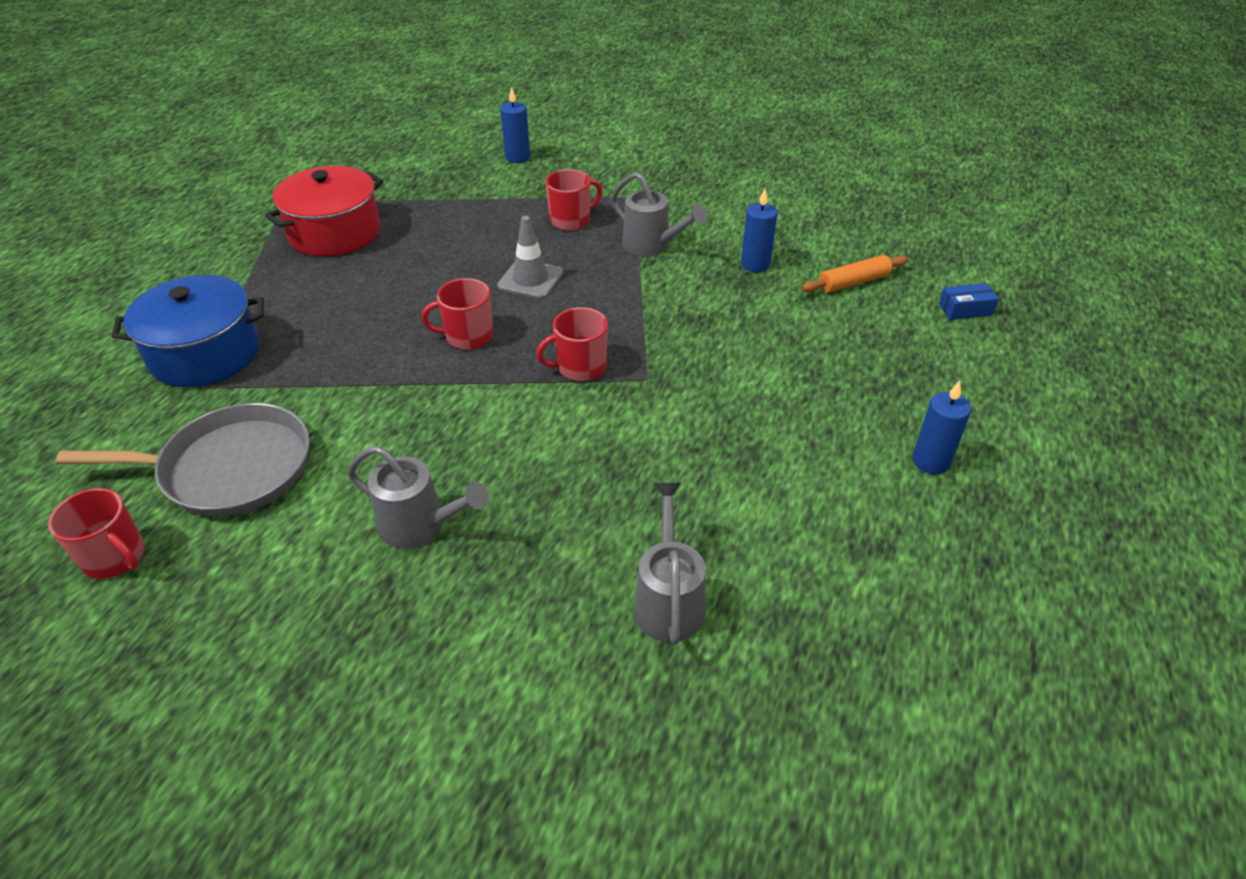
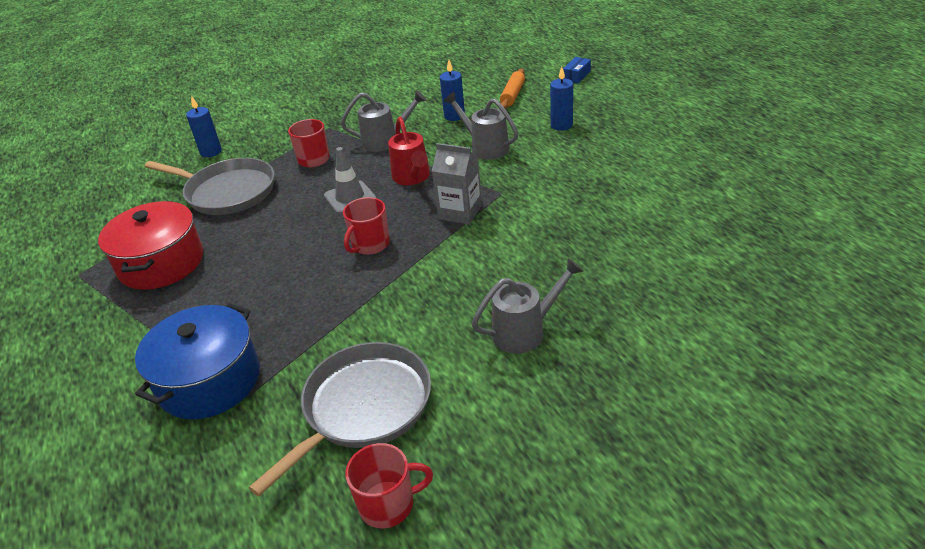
camera: 45 degrees left, 5 degrees down
(466, 204) = (227, 192): none -> grey pan
(580, 367) = (460, 212): red mug -> grey carton
(606, 300) = (412, 178): none -> red watering can
(669, 599) = (681, 257): grey watering can -> grey watering can (485, 147)
(931, 461) = (669, 135): blue candle -> blue candle (561, 125)

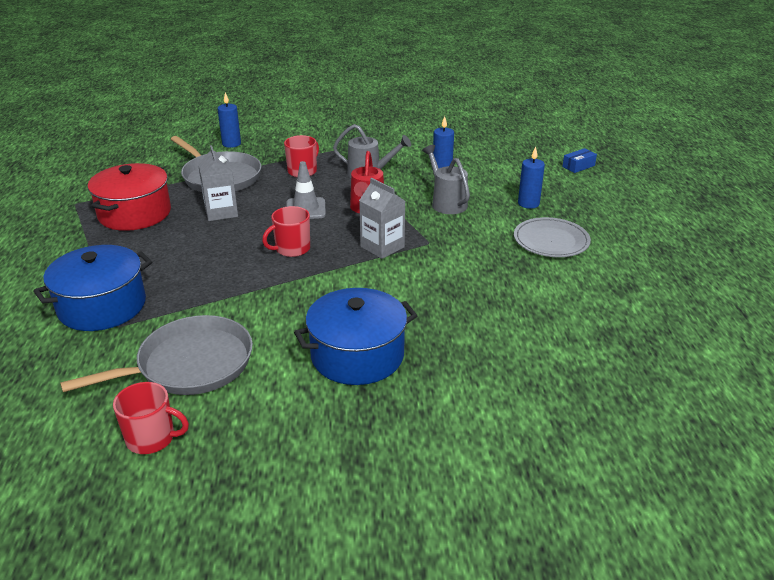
camera: 20 degrees right, 5 degrees down
(261, 230) = (221, 212): none -> grey carton
(513, 95) = (507, 166): orange rolling pin -> none
(526, 331) = (357, 355): grey watering can -> blue pot
(610, 155) = (551, 240): none -> grey plate

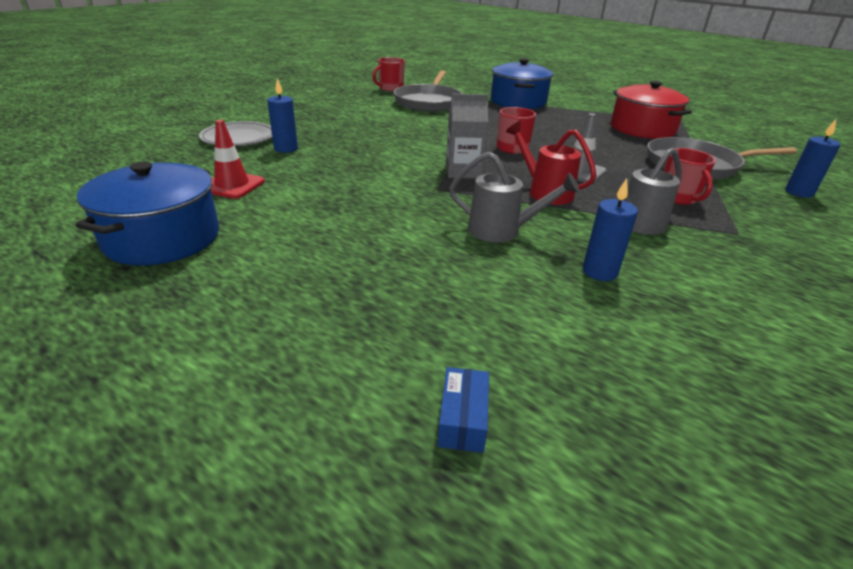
camera: 130 degrees right, 0 degrees up
(221, 212) = (612, 148): grey carton -> none
(357, 355) = (359, 125): blue pot -> blue pot (162, 238)
(528, 203) = (421, 276): blue candle -> blue candle (286, 149)
(551, 240) = (330, 240): grey plate -> grey plate (239, 137)
(577, 318) = (232, 185): none -> red traffic cone

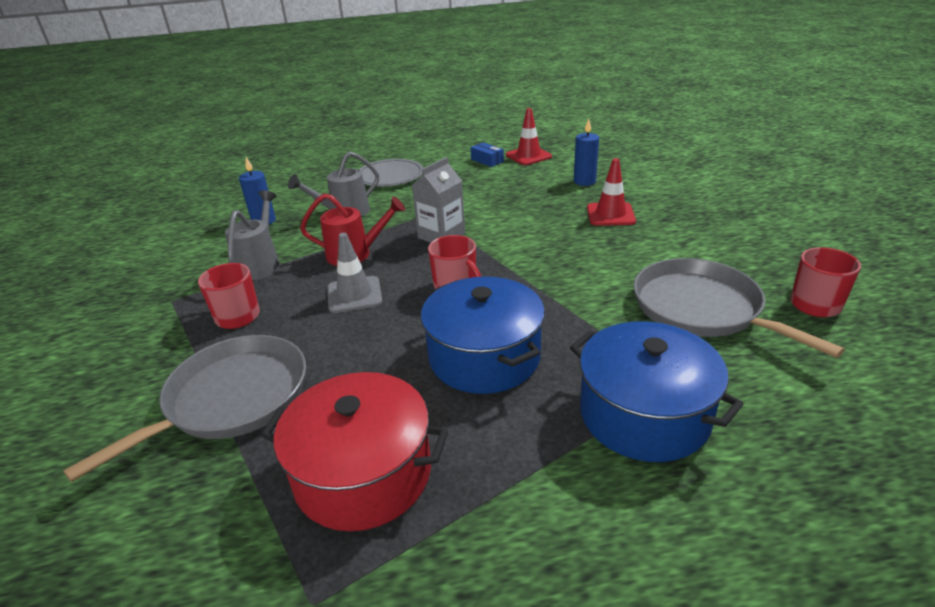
camera: 135 degrees right, 0 degrees up
(162, 238) = (479, 136): blue pot -> blue pot (484, 357)
(239, 137) = (633, 170): grey plate -> grey plate (390, 176)
(345, 131) = (610, 214): none -> red traffic cone
(462, 419) = (276, 161): blue box -> blue box (487, 160)
(798, 192) = (84, 419): blue candle -> none

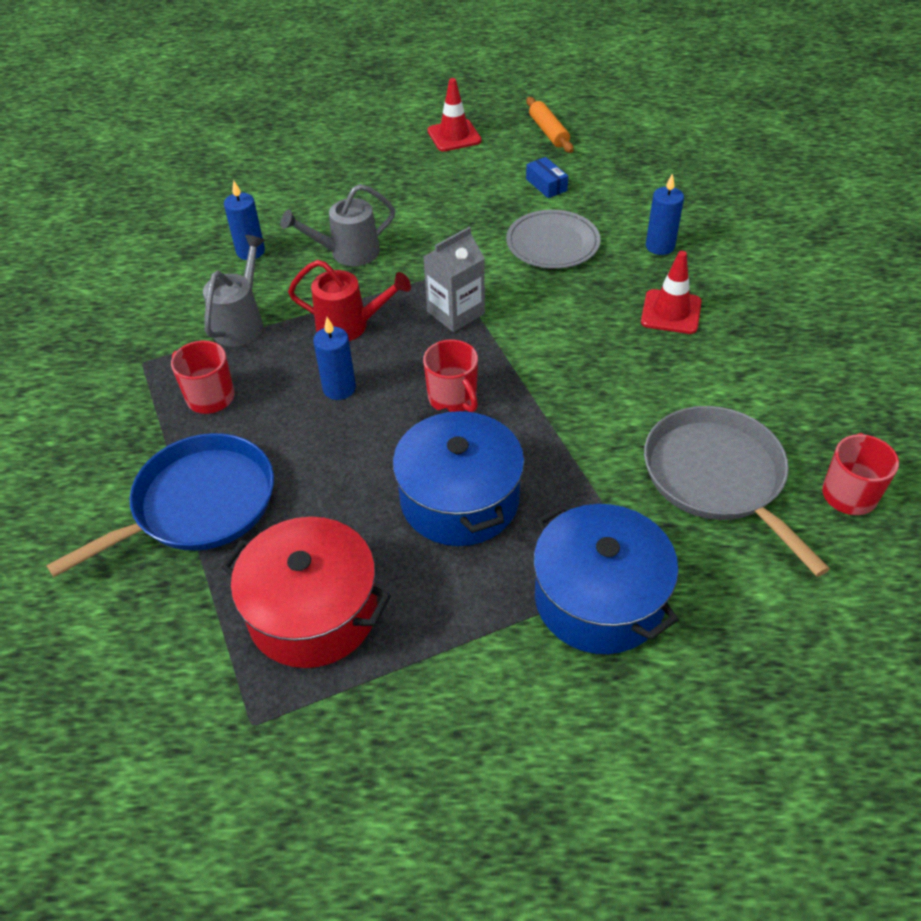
camera: 10 degrees right, 15 degrees up
(231, 399) = (198, 505): grey pan -> blue pan
(354, 295) = (339, 388): grey traffic cone -> blue candle
(390, 176) = (415, 194): grey plate -> grey plate (552, 243)
(478, 136) = (548, 132): none -> orange rolling pin
(528, 156) = (603, 184): red traffic cone -> red traffic cone (454, 136)

